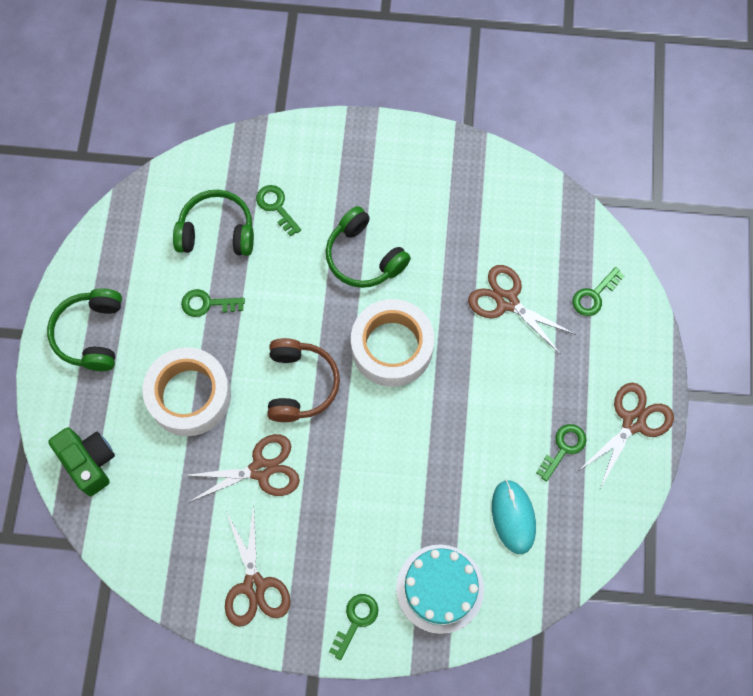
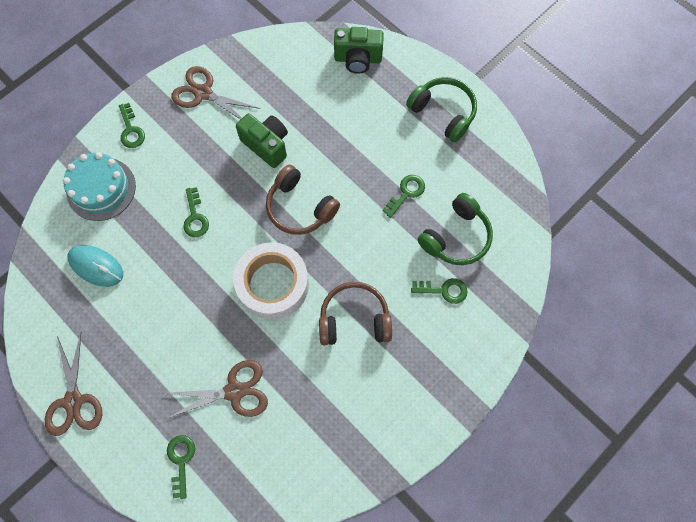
camera: 130 degrees right, 0 degrees up
(189, 395) = (351, 139): white tape -> none
(261, 469) = (266, 145): brown scissors -> green camera
(364, 257) = (354, 319): green headphones -> brown headphones
(563, 448) = (104, 337): green key -> green key (195, 217)

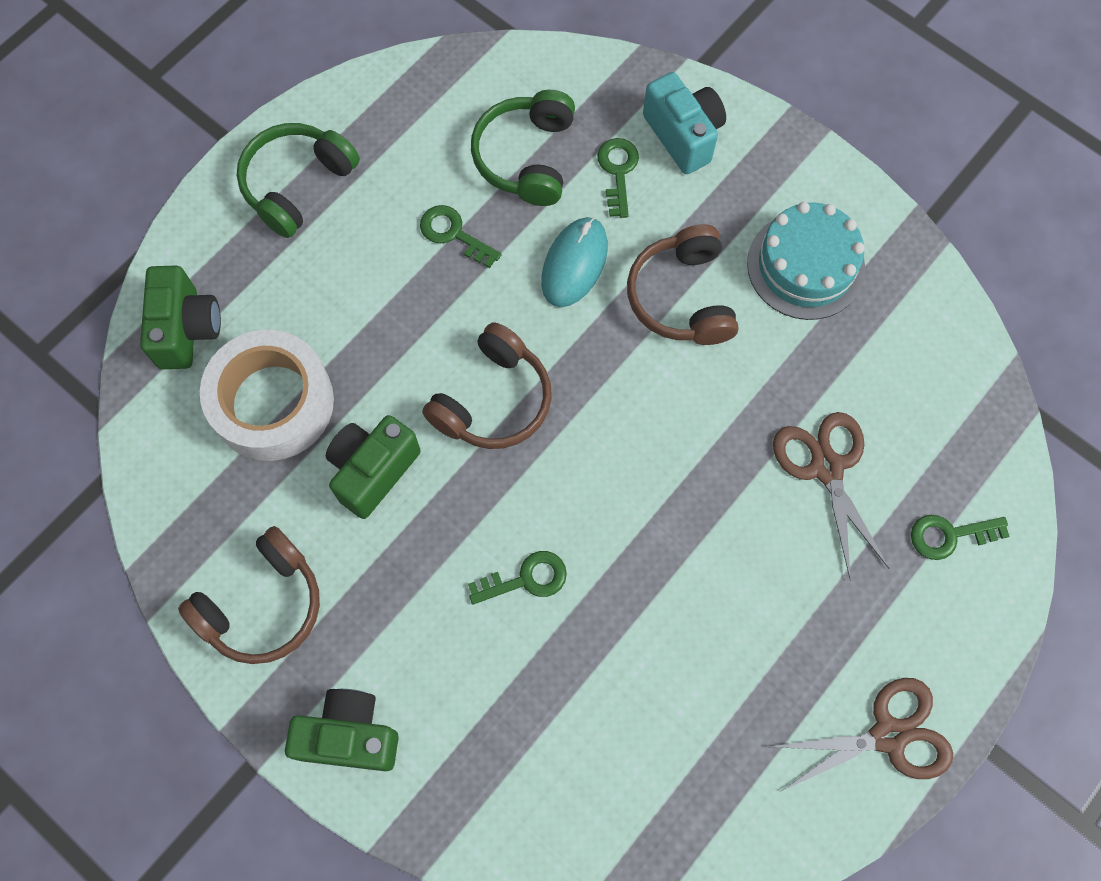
camera: 95 degrees left, 0 degrees up
(96, 266) = (640, 747): turquoise mouse -> turquoise mouse (574, 264)
(101, 189) = (481, 770): turquoise cake -> turquoise cake (805, 266)
(131, 130) = (350, 735): green key -> green camera
(203, 93) = (263, 605): brown scissors -> brown headphones
(273, 284) = (638, 429): white tape -> white tape (272, 402)
(456, 237) = (526, 157): green headphones -> green headphones turned 120 degrees counterclockwise
(469, 334) = (683, 135): none -> turquoise camera

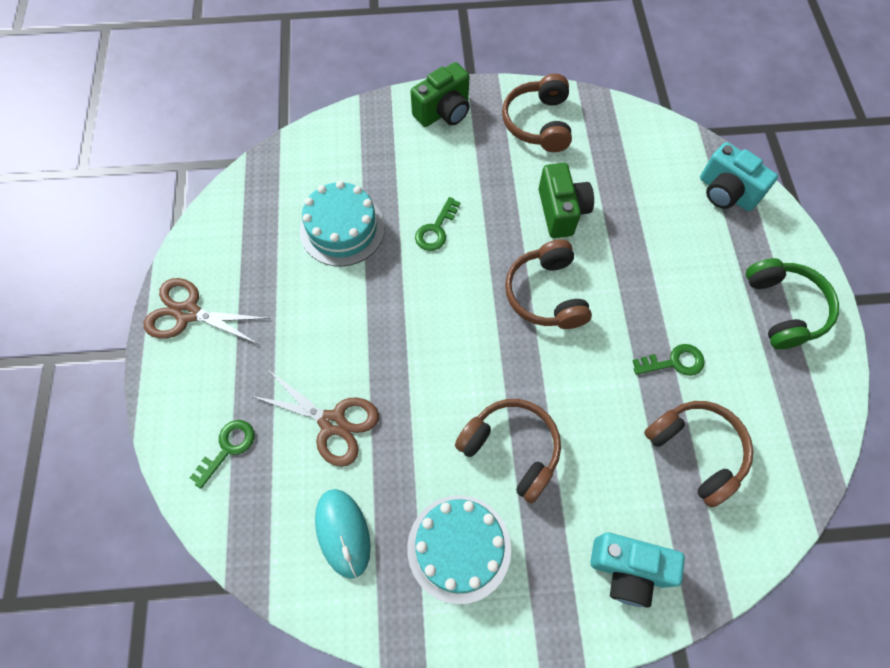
camera: 135 degrees right, 5 degrees down
(187, 329) = (726, 193): green camera -> turquoise camera
(272, 402) = (644, 198): white tape -> none
(526, 157) = (696, 451): green headphones -> brown headphones
(574, 264) = (592, 409): turquoise mouse -> turquoise mouse (343, 533)
(618, 172) = (636, 497): green key -> none
(628, 681) = (342, 229): none -> turquoise cake
(888, 735) = (187, 313): brown scissors -> brown scissors turned 75 degrees clockwise

